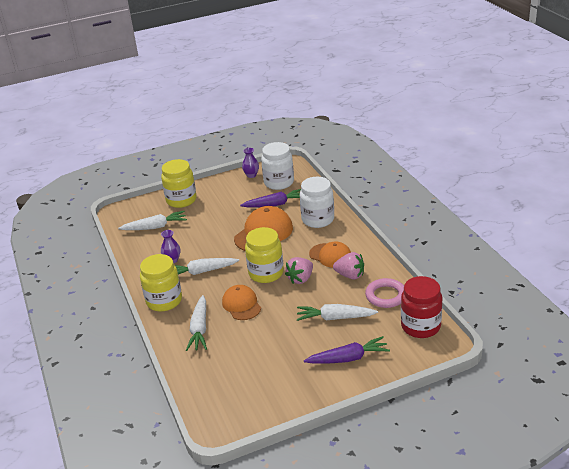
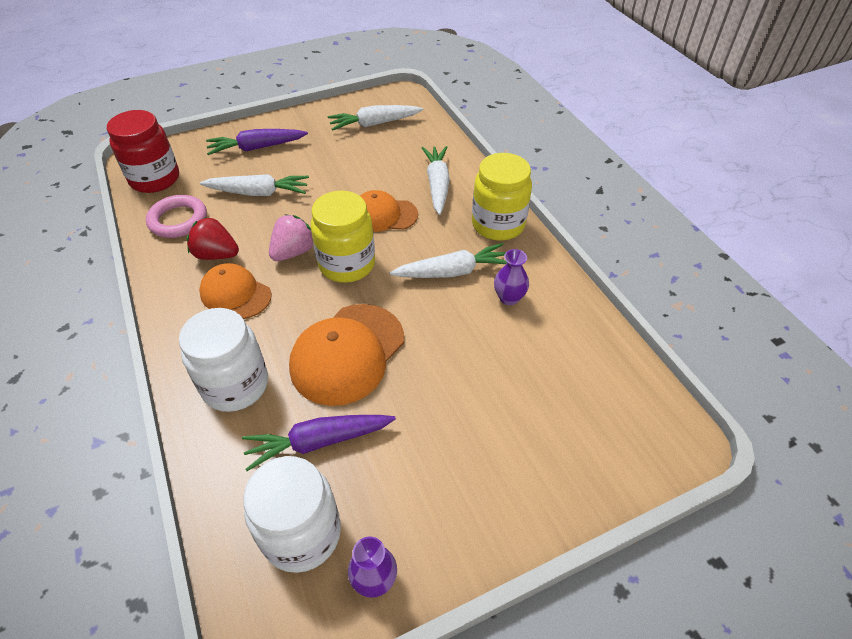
camera: 175 degrees right, 15 degrees up
(155, 227) = (571, 384): white carrot -> white carrot (374, 124)
(181, 200) = (542, 475): yellow jar -> none
(241, 305) = (384, 215): orange cap -> orange cap turned 120 degrees clockwise
(350, 275) = (216, 255): pink strawberry -> red strawberry

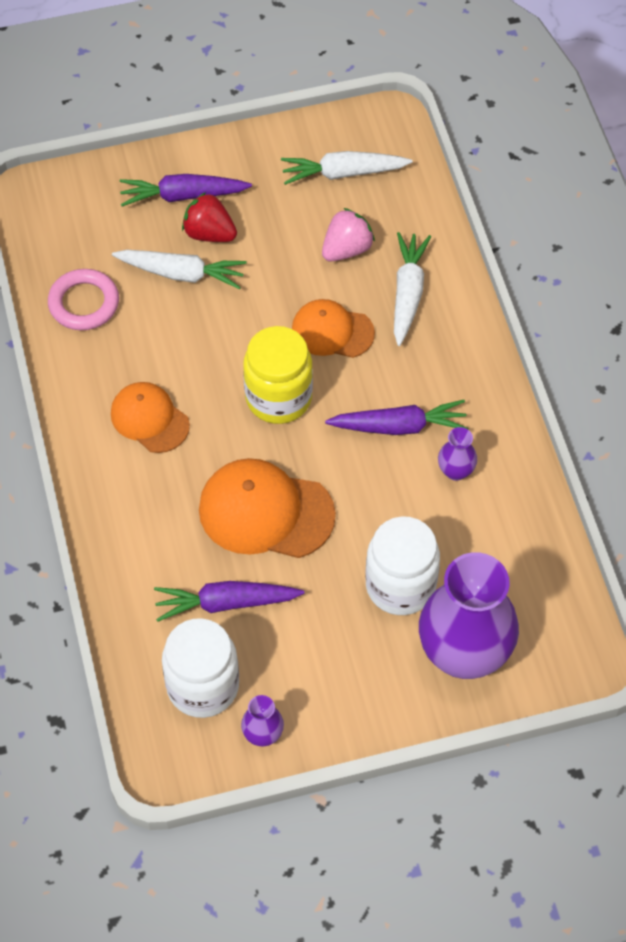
camera: 10 degrees right, 10 degrees up
(155, 179) = (53, 232): red jar -> none
(216, 255) = (129, 361): red strawberry -> red strawberry (209, 233)
(235, 385) = (147, 530): white jar -> white jar (400, 586)
(293, 252) = (218, 371): pink strawberry -> pink strawberry (346, 249)
(347, 353) = (266, 512): orange cap -> orange cap turned 60 degrees clockwise
(452, 271) = (399, 426): white carrot -> purple carrot
(498, 224) = (469, 367): yellow jar -> none
(564, 454) = (464, 653): none -> purple vase

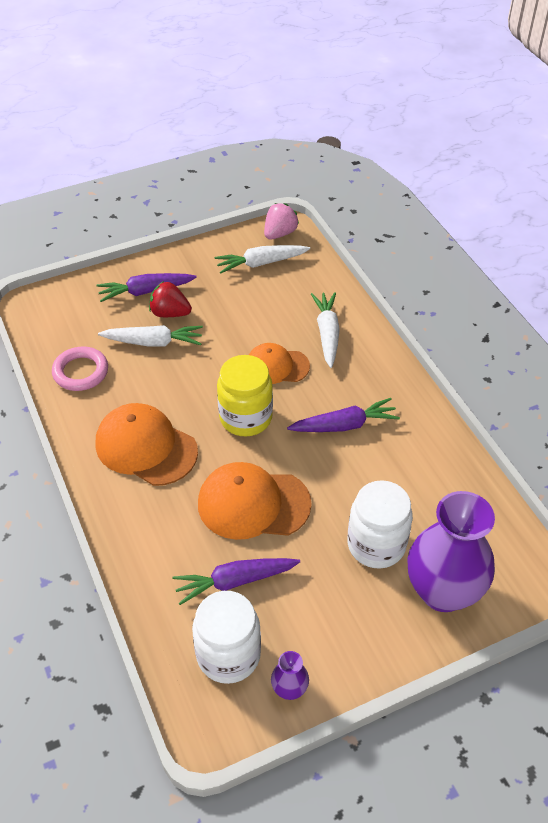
camera: 10 degrees left, 10 degrees down
(149, 419) = (146, 447): orange cap -> orange cap, size x1.56
(346, 249) = (275, 311): pink strawberry -> pink strawberry (280, 233)
(455, 471) = (396, 451): purple vase -> none

